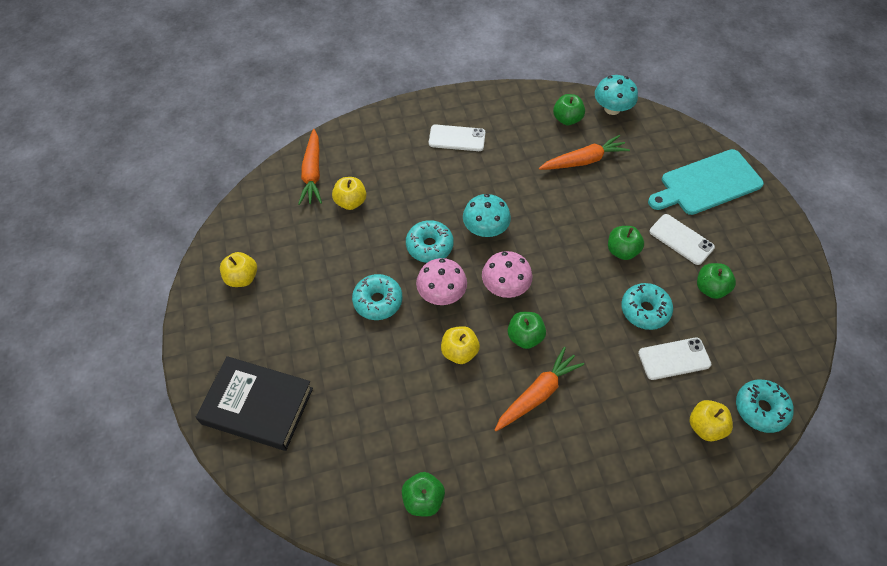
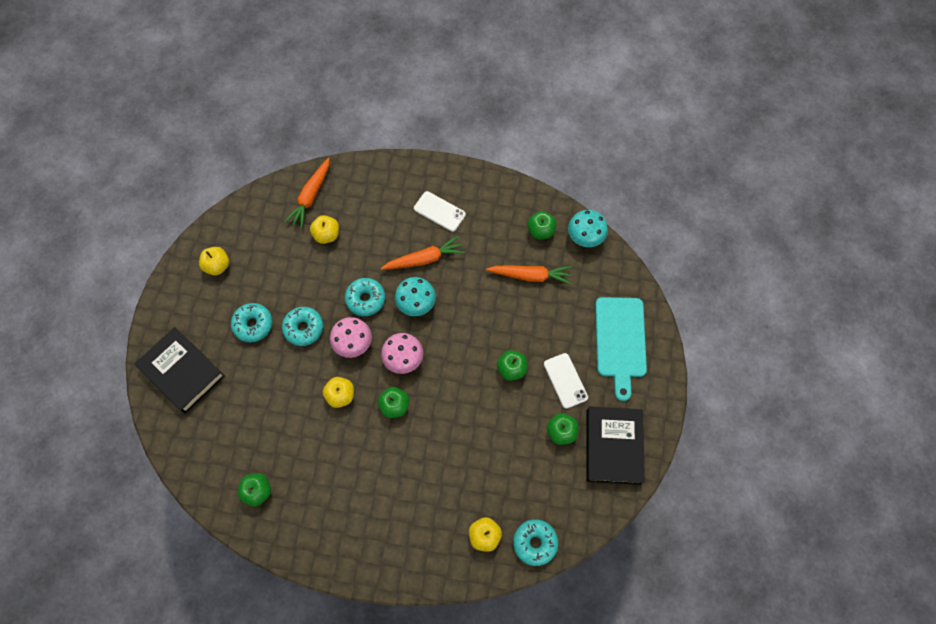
camera: 25 degrees right, 10 degrees up
(537, 394) = (378, 453): orange carrot -> orange carrot (424, 259)
(645, 310) = (498, 426): turquoise donut -> turquoise donut (253, 324)
(674, 359) = (495, 474): white phone -> none
(707, 184) = (620, 341): turquoise cutting board -> turquoise cutting board turned 90 degrees counterclockwise
(769, 280) = (613, 446): none -> black book

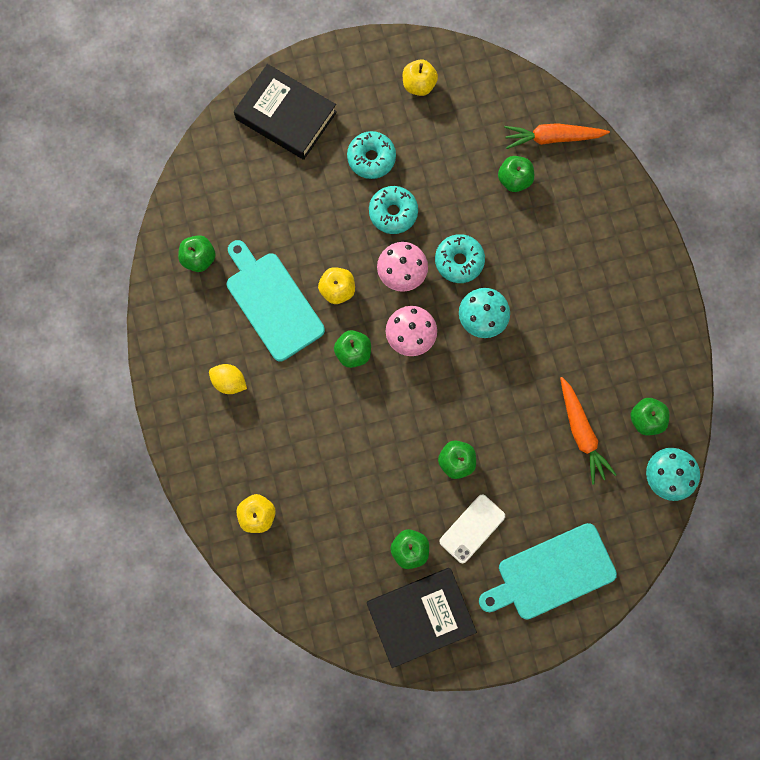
camera: 65 degrees right, 10 degrees up
(182, 372) = (286, 116): black book -> black book turned 75 degrees counterclockwise
(324, 449) = (272, 303): none -> turquoise cutting board
(326, 235) = (514, 180): yellow apple -> green apple
(369, 511) = (229, 381): none -> yellow lemon
(424, 259) = (540, 301): orange carrot -> none
(439, 211) = (609, 290): white phone -> none
(535, 543) = (274, 572): turquoise donut -> none

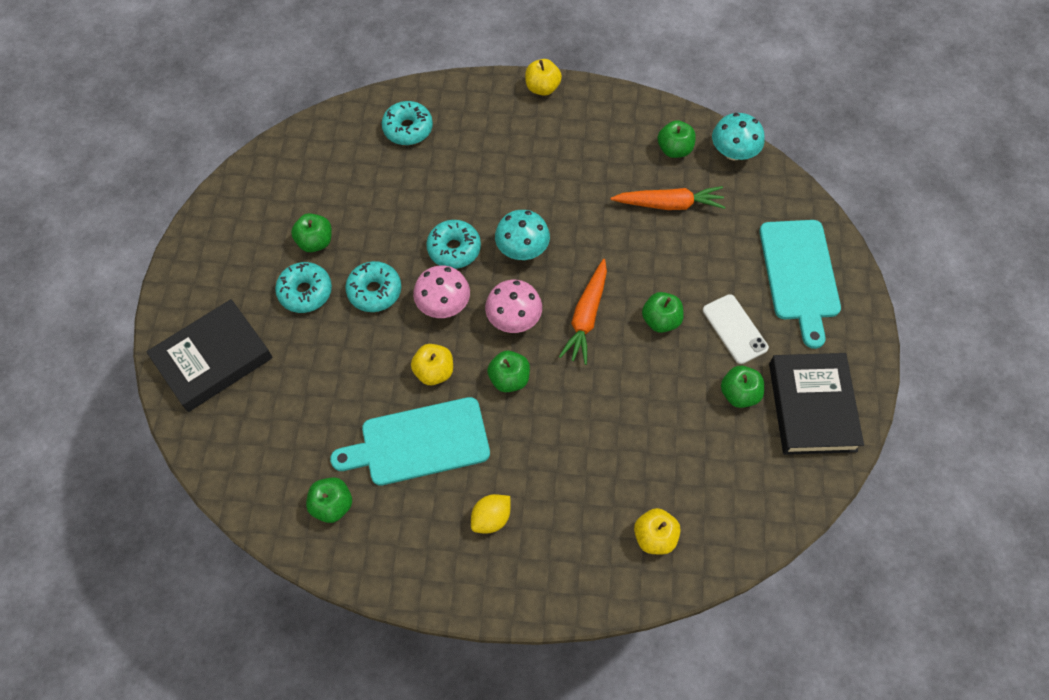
camera: 70 degrees left, 15 degrees down
(419, 85) = (250, 223): yellow apple -> yellow apple (542, 88)
(514, 180) = (393, 174): green apple -> green apple (315, 242)
(552, 138) = (367, 130): orange carrot -> orange carrot (586, 316)
(568, 172) = (408, 129): none -> turquoise donut

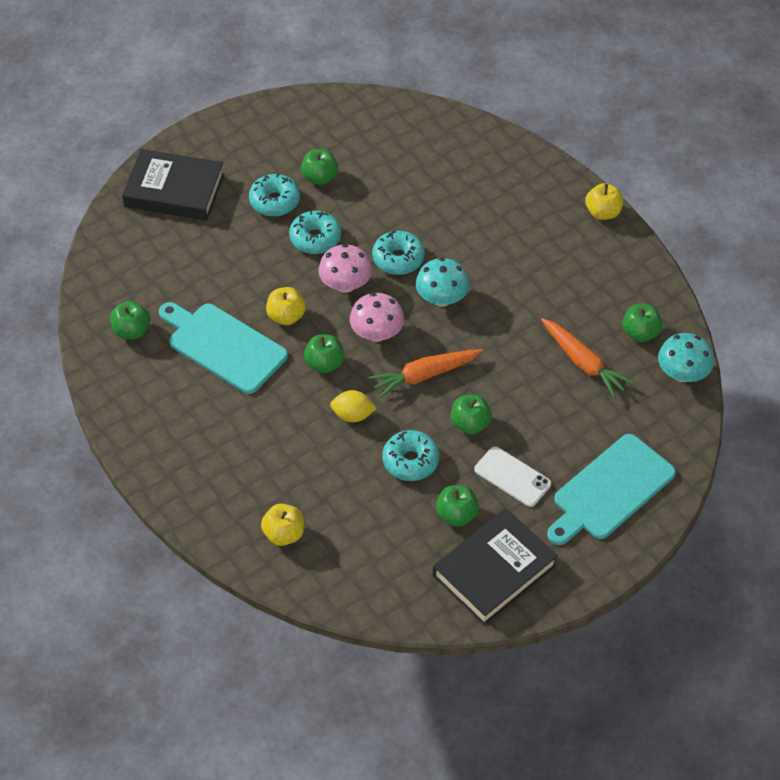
camera: 50 degrees right, 10 degrees down
(408, 129) = (472, 160): turquoise donut -> turquoise donut (410, 461)
(491, 518) = (206, 426): yellow lemon -> yellow lemon (353, 415)
(734, 329) = (512, 477): white phone -> white phone turned 75 degrees counterclockwise

